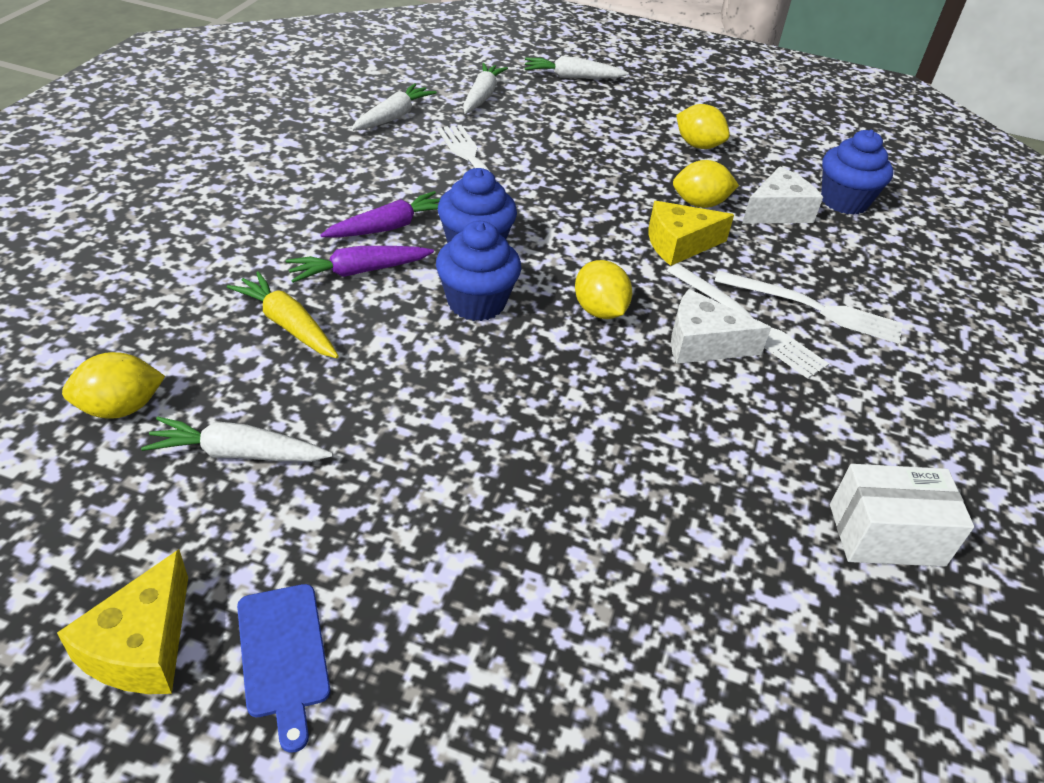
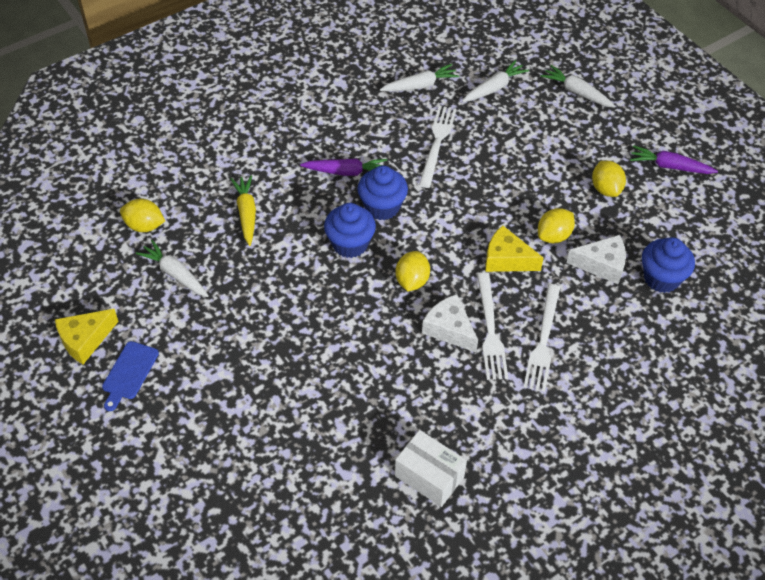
camera: 40 degrees right, 10 degrees up
(358, 271) = (306, 195): purple carrot -> purple carrot (670, 166)
(700, 204) = (554, 236): yellow lemon -> yellow lemon turned 75 degrees counterclockwise
(813, 308) = (543, 341): white fork -> white fork turned 45 degrees clockwise

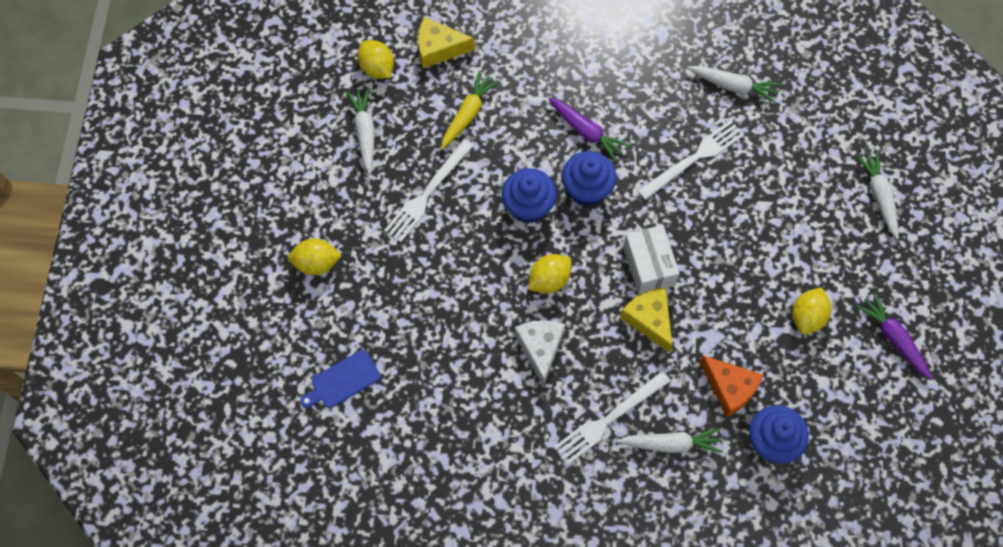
camera: 40 degrees right, 15 degrees up
(85, 340) = (252, 144): yellow cheese -> yellow cheese (439, 48)
(129, 373) = (261, 197): blue cutting board -> blue cutting board (343, 380)
(429, 476) = (409, 463): white box -> white box (648, 266)
(490, 330) = (574, 375): white fork -> white fork (428, 193)
(494, 88) = (802, 136): white carrot -> white carrot (671, 444)
(554, 236) = (713, 328): yellow lemon -> yellow lemon (316, 263)
(602, 265) = (729, 388): white cheese -> orange cheese

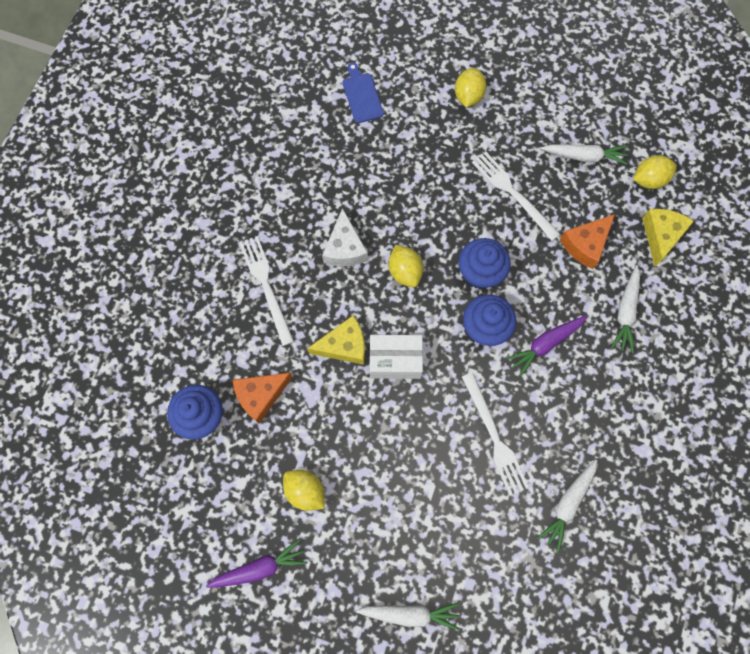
camera: 105 degrees right, 5 degrees up
(468, 114) = (585, 244): yellow carrot -> orange cheese
(540, 348) = (345, 248): white cheese -> white cheese turned 75 degrees clockwise
(671, 444) = (229, 330): white carrot -> white carrot (625, 312)

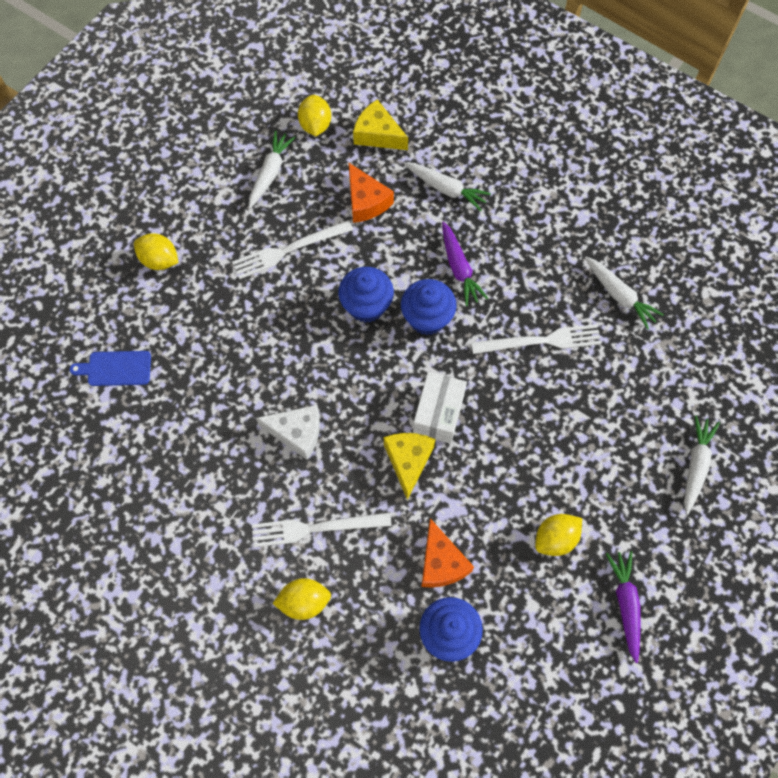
camera: 75 degrees left, 5 degrees down
(405, 272) = (343, 378): yellow lemon -> yellow lemon (304, 602)

